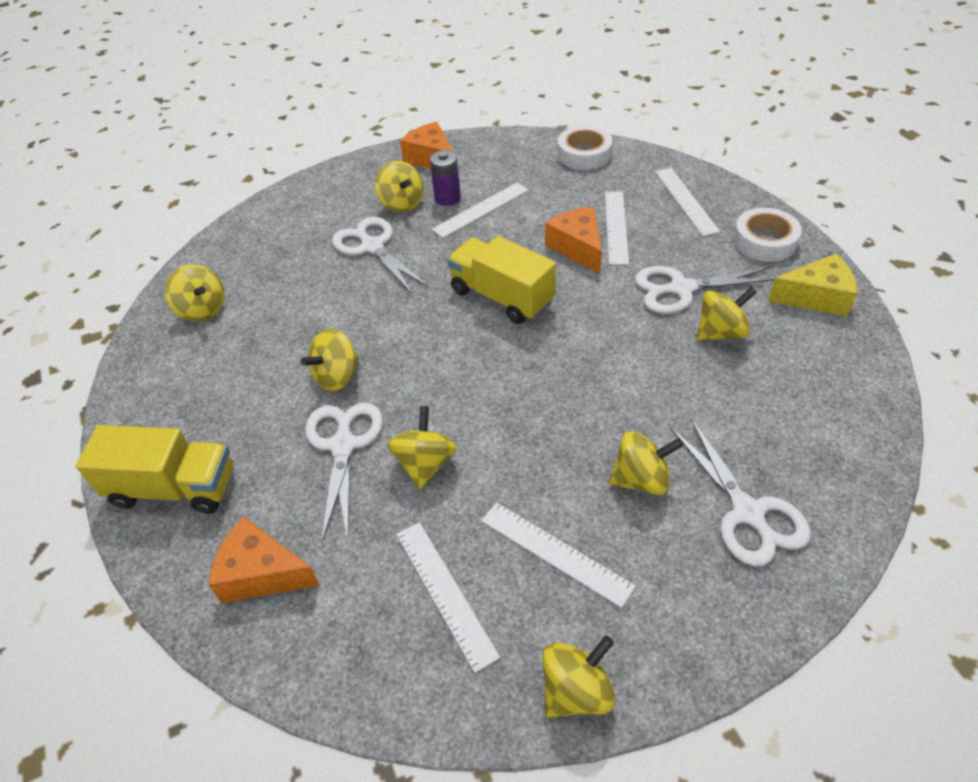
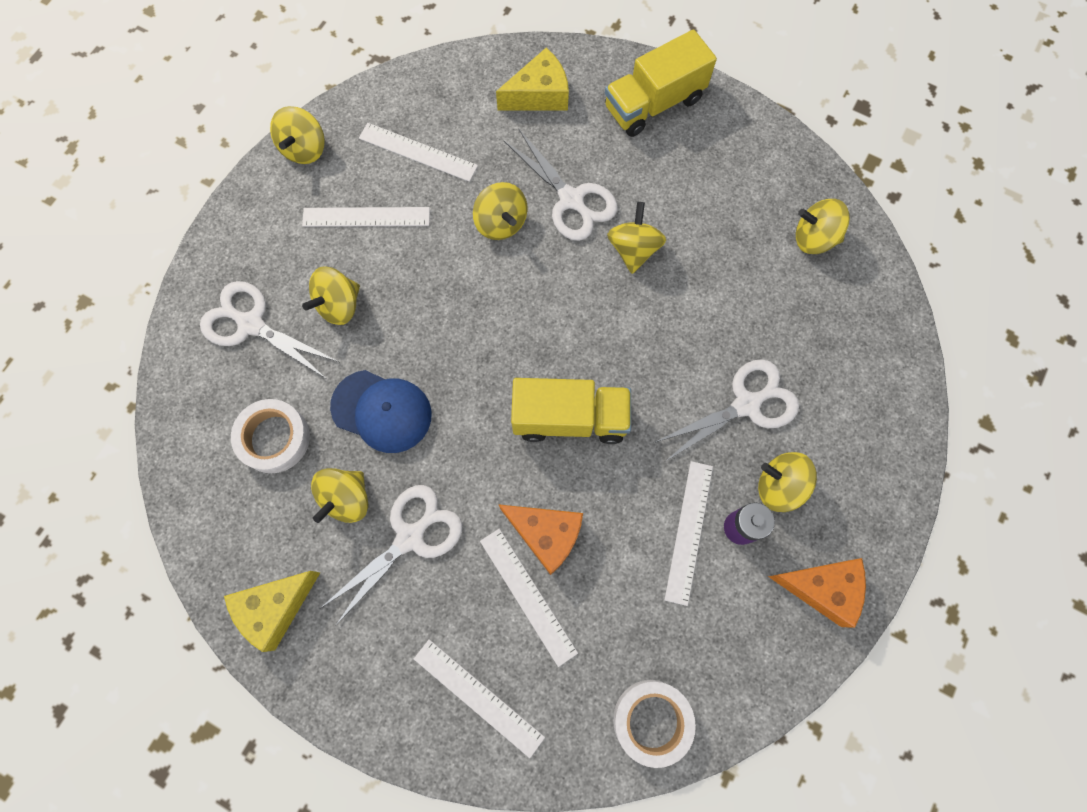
camera: 140 degrees right, 25 degrees up
(262, 573) = (539, 95): orange cheese -> yellow cheese
(372, 247) = (746, 404): white scissors -> white scissors turned 45 degrees counterclockwise
(653, 374) = (382, 411): none -> blue cap
(764, 241) = (359, 673): white tape -> white tape (274, 438)

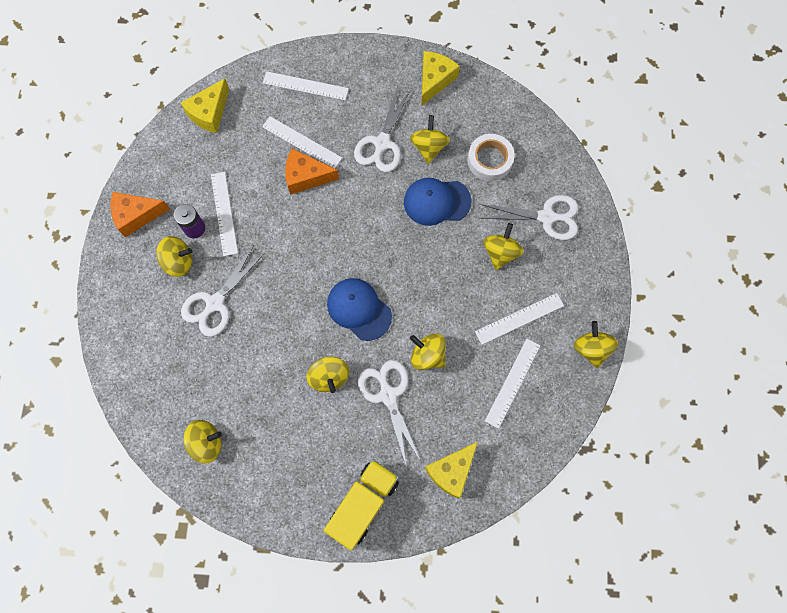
camera: 155 degrees right, 0 degrees up
(418, 152) = (513, 383): white ruler -> white ruler turned 60 degrees counterclockwise
(558, 313) = (359, 309): none -> blue cap
(570, 418) = (321, 247): yellow truck -> none
(571, 200) = (388, 395): white scissors -> white scissors turned 45 degrees clockwise
(652, 721) = (209, 113): white tape -> yellow cheese

